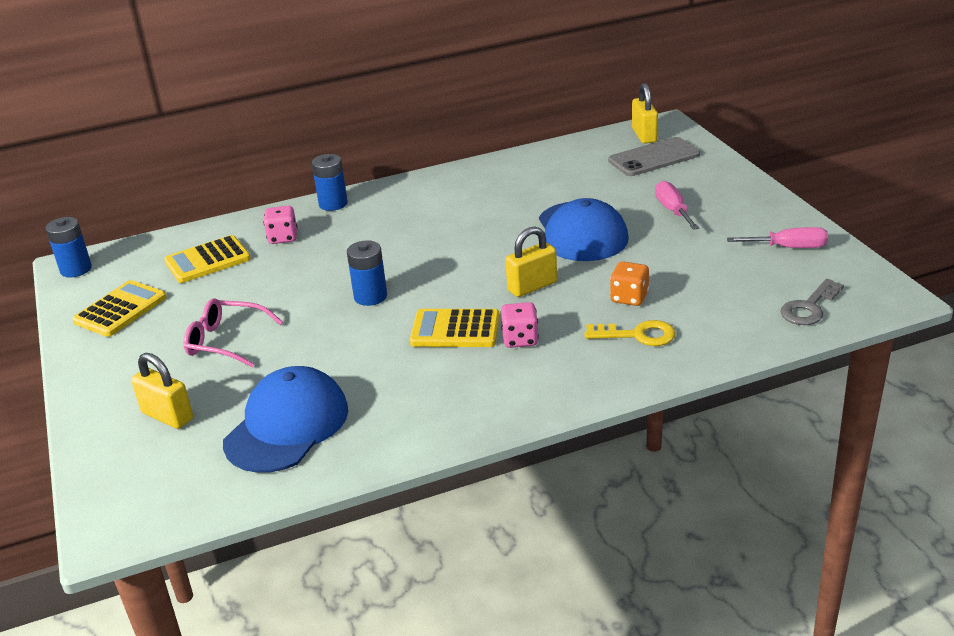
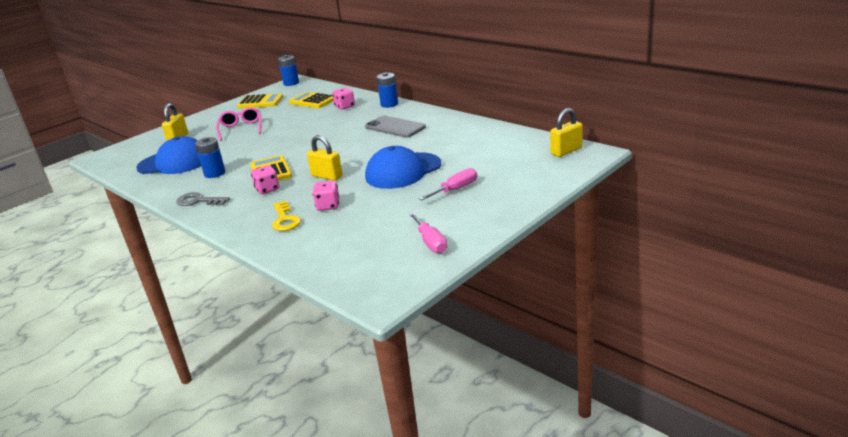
camera: 65 degrees right, 5 degrees down
(370, 296) = (295, 142): blue battery -> blue battery (214, 173)
(629, 298) = (328, 206): orange dice -> pink dice
(654, 158) = (532, 163): grey phone -> grey phone (395, 127)
(809, 307) = (346, 268): grey key -> grey key (198, 201)

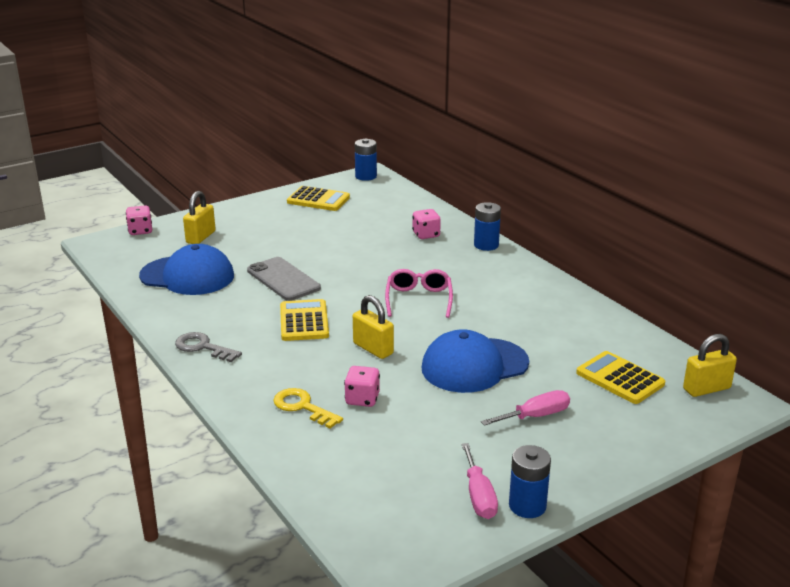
camera: 10 degrees right, 0 degrees up
(214, 173) = (233, 307): blue battery -> blue battery (527, 506)
(241, 128) = (283, 239): pink glasses -> pink glasses (419, 299)
(267, 189) = (292, 351): pink dice -> pink dice (140, 231)
(285, 219) = (302, 407): yellow key -> yellow key turned 135 degrees clockwise
(312, 101) = (386, 214): yellow calculator -> yellow calculator (620, 378)
(395, 127) = (483, 287): grey phone -> grey phone (283, 279)

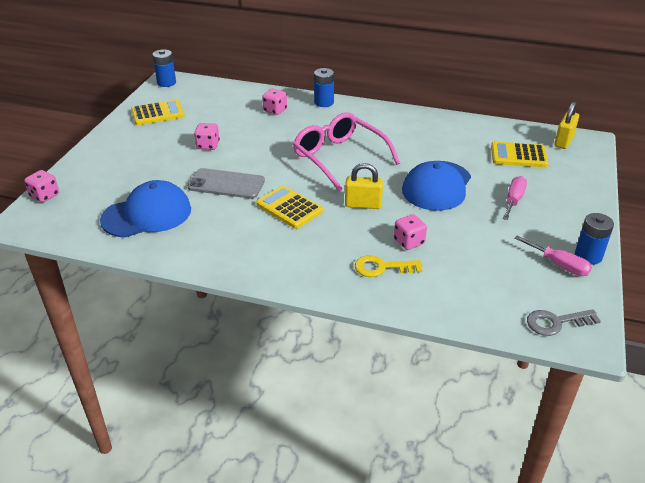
camera: 40 degrees left, 10 degrees up
(200, 237) = (108, 179): yellow padlock -> none
(203, 347) = (248, 262): grey key -> grey key (556, 322)
(318, 242) = (208, 145): none -> pink dice
(419, 299) = (339, 157): pink glasses -> pink glasses, size x1.61

